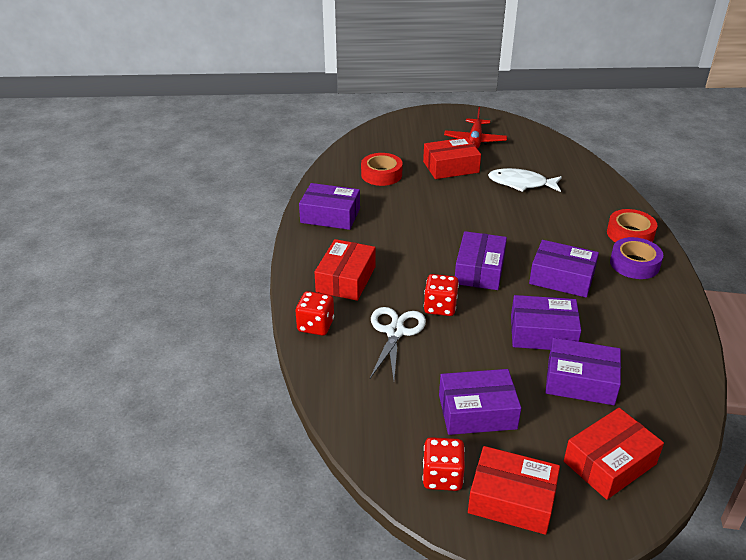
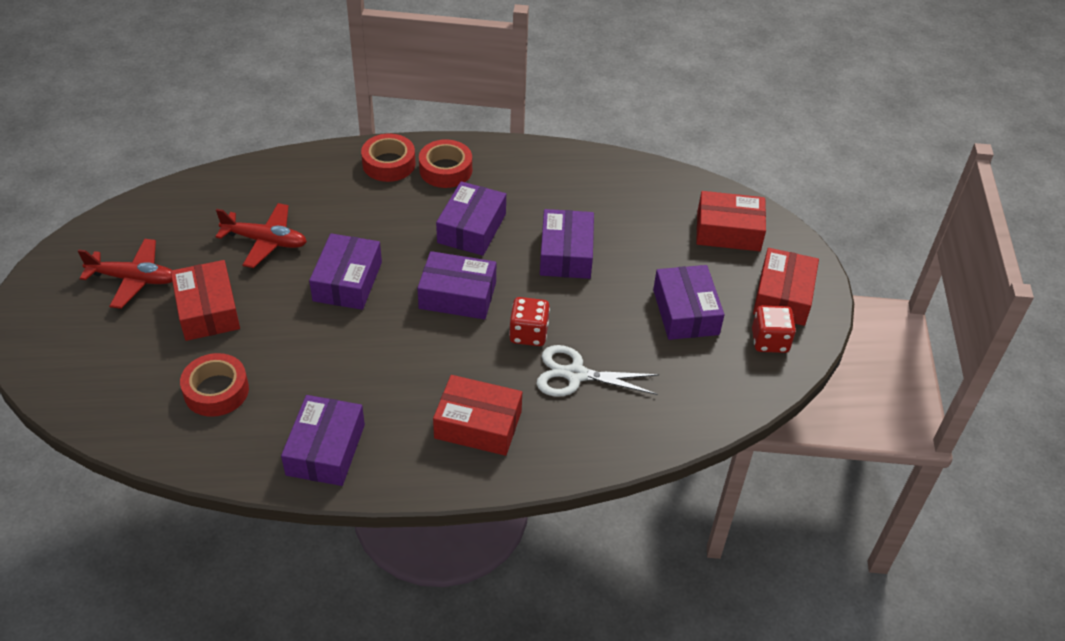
camera: 95 degrees left, 10 degrees up
(315, 325) = (571, 451): red dice -> none
(521, 183) = (265, 241): white fish -> red plane
(580, 381) = (632, 235): purple box -> purple box (347, 281)
(609, 462) = (728, 231): red box -> red box turned 45 degrees counterclockwise
(634, 264) = (445, 170): purple tape -> red tape

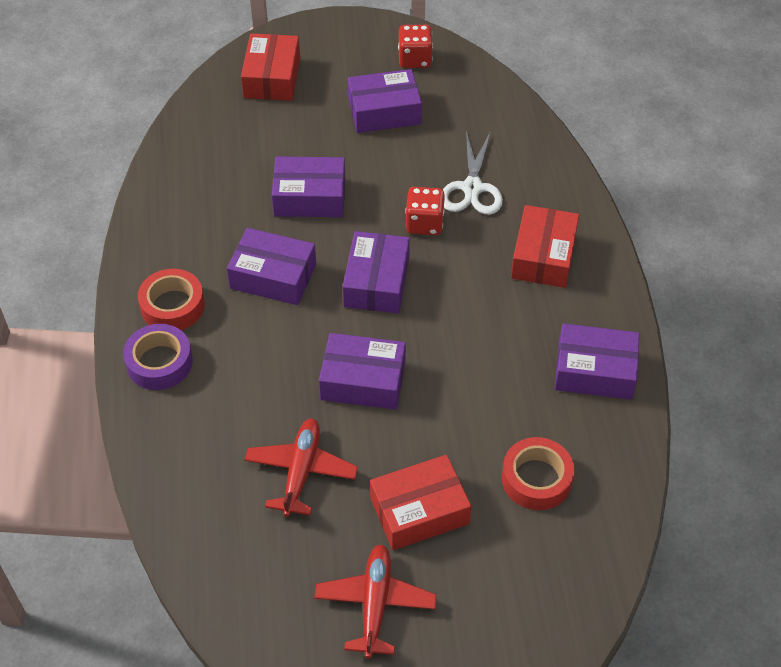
camera: 90 degrees left, 5 degrees up
(389, 164) = (159, 362): red tape -> purple tape
(783, 296) = (358, 47): red box -> none

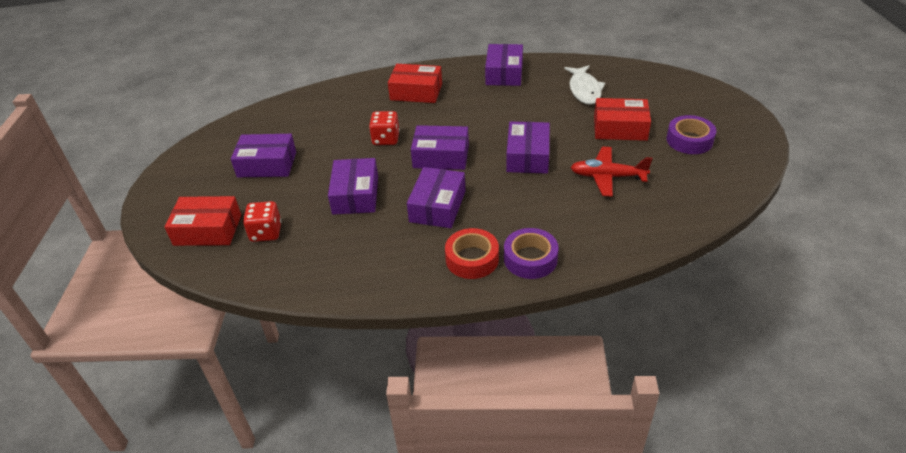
camera: 90 degrees left, 10 degrees down
(375, 604) = (689, 140): red plane -> purple tape
(384, 111) = (267, 164): purple box -> purple box turned 75 degrees counterclockwise
(415, 59) = (210, 153): red dice -> red dice (266, 232)
(419, 511) = (620, 128): red box -> red box turned 60 degrees counterclockwise
(472, 188) = (354, 120): white scissors -> none
(536, 479) = (584, 90): red tape -> white fish

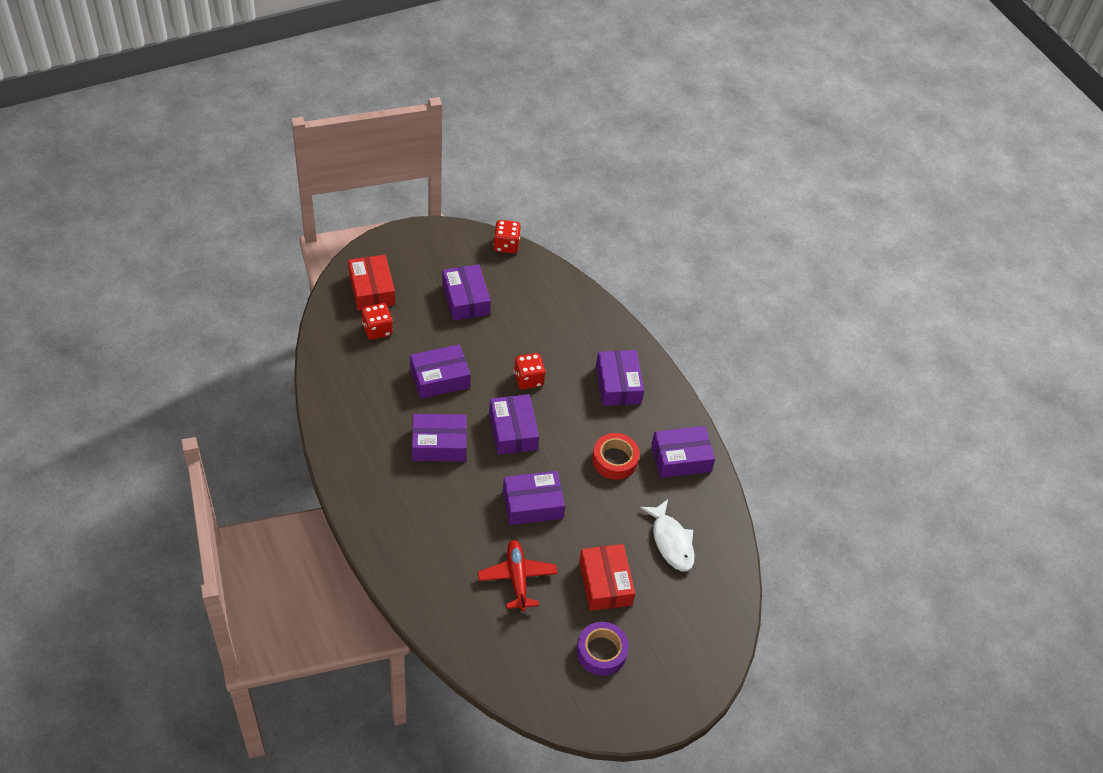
camera: 65 degrees right, 10 degrees up
(218, 130) = (506, 245): none -> red dice
(416, 92) = (618, 384): red box -> purple box
(472, 259) = (377, 484): red tape -> red tape (615, 460)
(530, 259) = (386, 527): purple tape -> none
(584, 90) = (671, 541): white fish -> white fish turned 90 degrees counterclockwise

